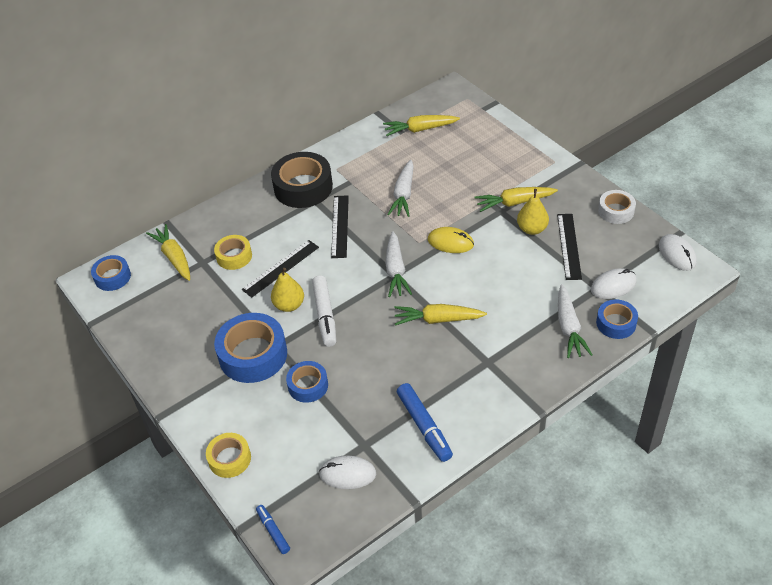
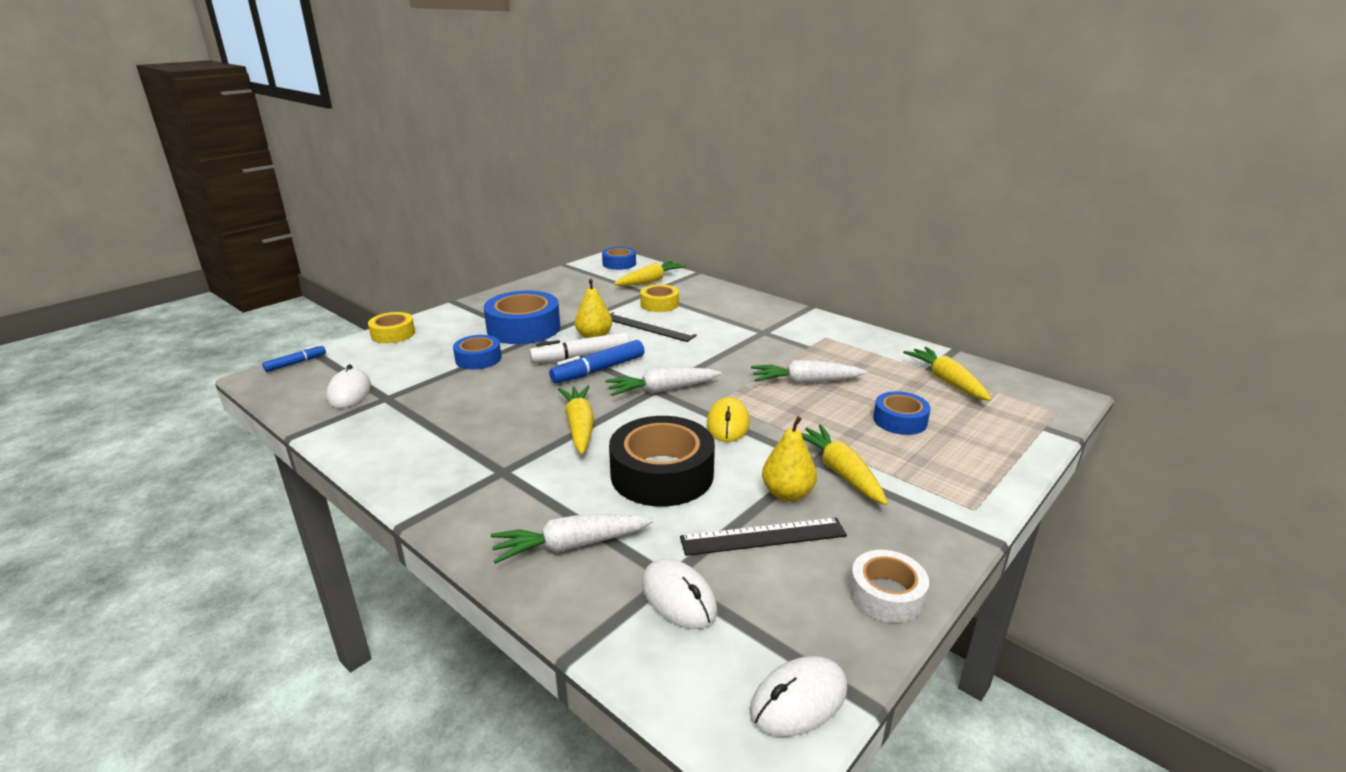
camera: 75 degrees right, 20 degrees down
(303, 187) = (782, 323): black tape -> black tape (662, 474)
(340, 226) = (727, 349): black ruler -> none
(424, 426) = (402, 432): blue marker -> blue marker (599, 370)
(616, 323) = (584, 604): blue tape -> blue tape (900, 420)

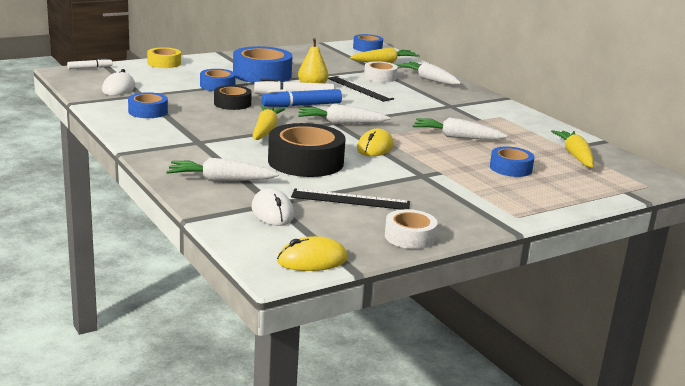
camera: 15 degrees right, 5 degrees down
(296, 363) = (89, 68): blue marker -> white marker
(407, 428) = (148, 111): none -> blue tape
(512, 386) = (232, 103): none -> black tape
(659, 304) = (380, 77): yellow tape -> white tape
(713, 297) = (429, 79): none -> white carrot
(787, 494) = (386, 185): yellow pear -> none
(798, 700) = (312, 260): white mouse -> yellow mouse
(840, 472) = (435, 183): yellow carrot -> none

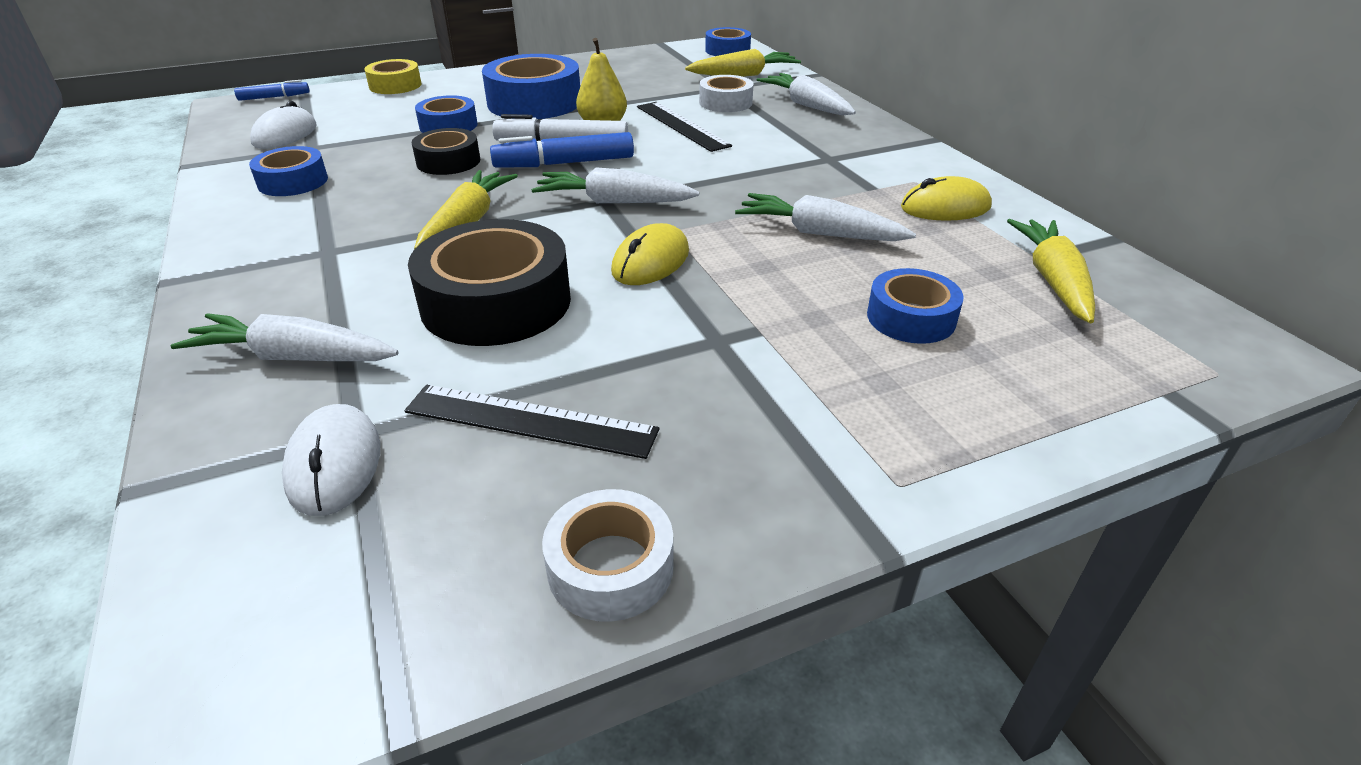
camera: 10 degrees right, 15 degrees up
(89, 68) = (274, 97): white marker -> blue marker
(312, 260) = (313, 672): yellow mouse -> yellow mouse (945, 207)

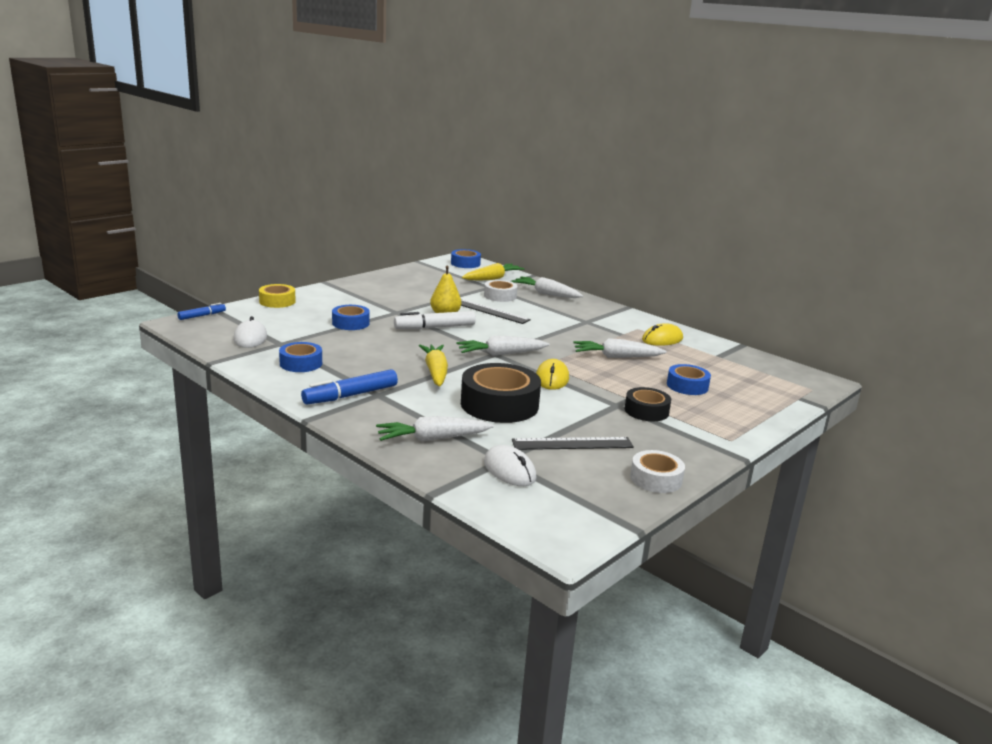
camera: 25 degrees left, 15 degrees down
(448, 161) = (380, 343): black tape -> black tape (646, 411)
(534, 102) = (386, 305): blue tape -> none
(565, 163) = (450, 337): blue marker -> blue marker (351, 395)
(1052, 280) = (730, 364): yellow carrot -> none

